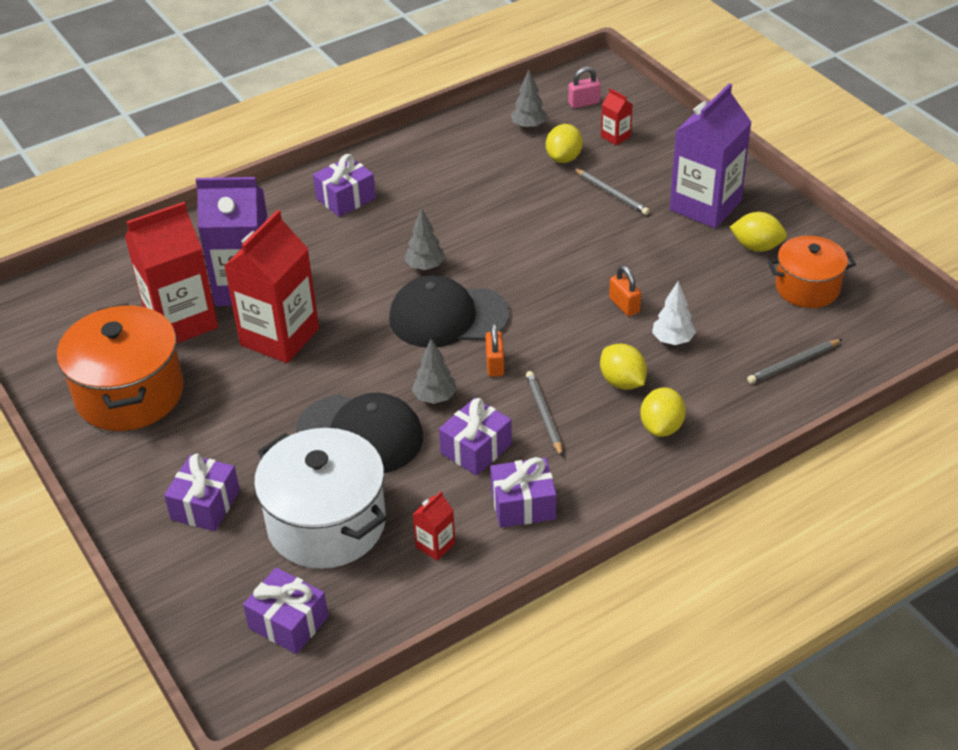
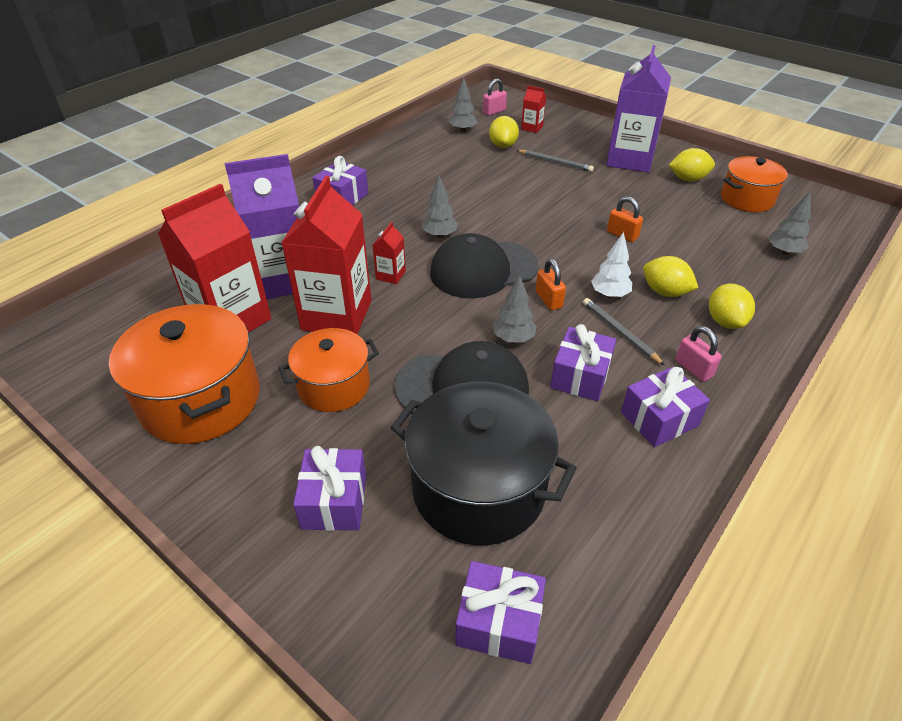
camera: 20 degrees left, 0 degrees up
(247, 407) = (334, 386): none -> orange pot
(326, 523) = (478, 488): white pot -> black pot
(435, 545) = (603, 482): red carton -> red carton (390, 275)
(591, 466) = (693, 368): none -> pink padlock
(672, 340) = (679, 253): white tree -> white tree (609, 294)
(793, 363) = (783, 252): grey pencil -> grey tree

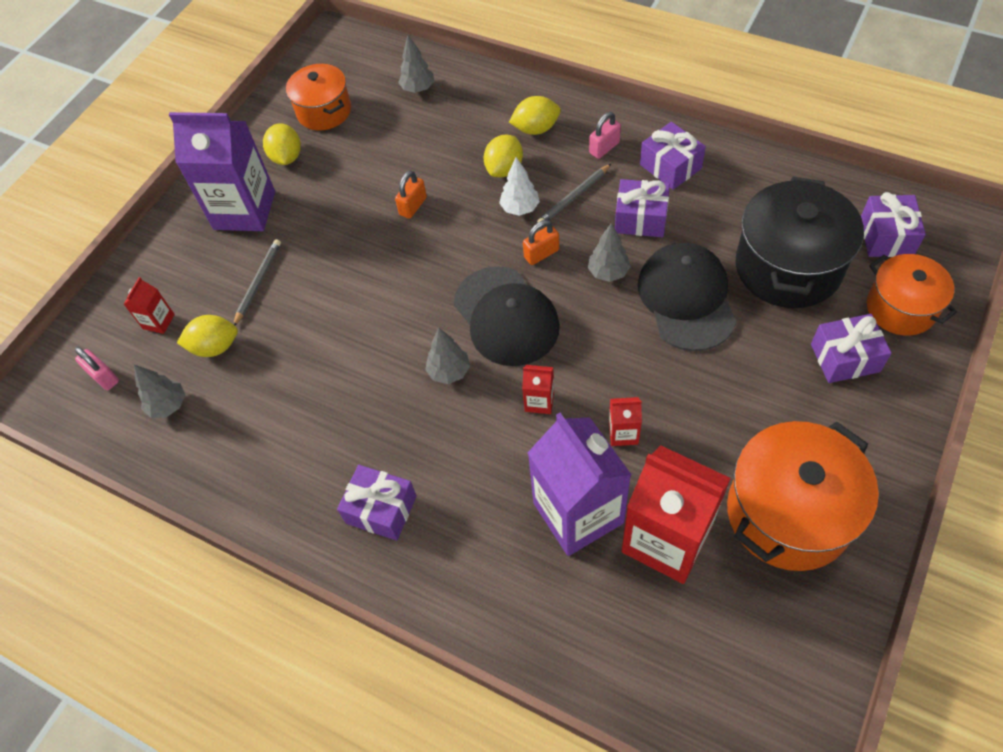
camera: 95 degrees left, 15 degrees up
(334, 386) = (724, 400): orange pot -> orange pot (901, 308)
(337, 315) = (623, 433): red carton -> red carton, size x0.43

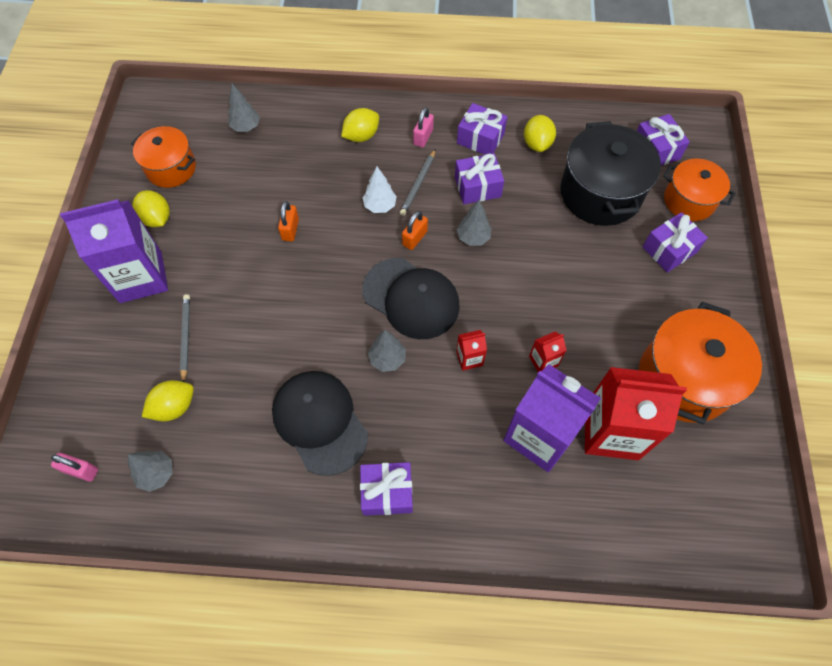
camera: 30 degrees left, 5 degrees up
(158, 321) = (109, 402): red carton -> none
(504, 169) = (352, 176): yellow lemon -> yellow lemon (537, 144)
(686, 298) = (540, 240): black cap -> black cap (320, 422)

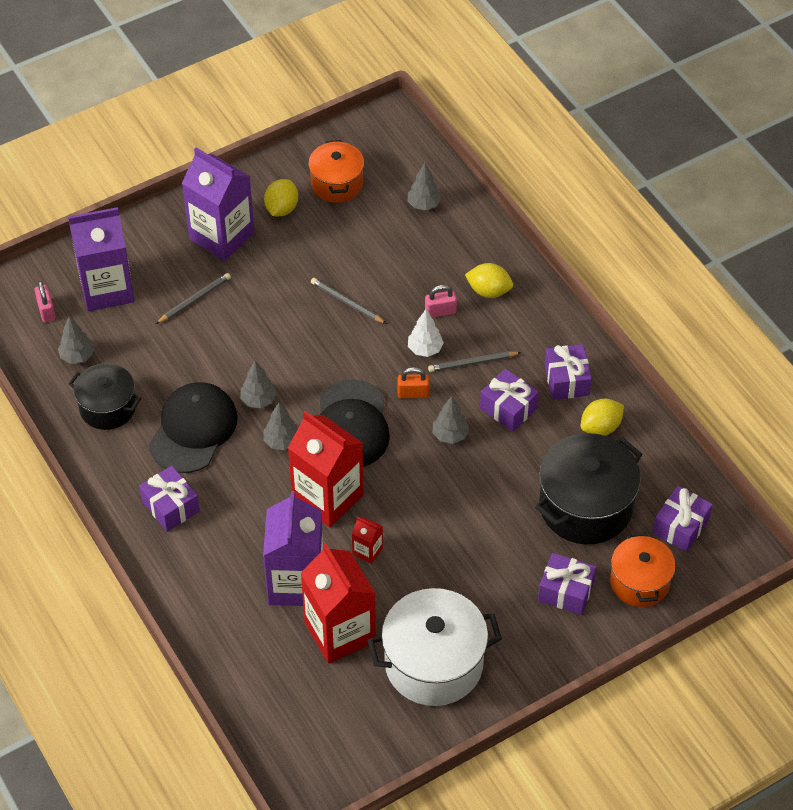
camera: 55 degrees right, 10 degrees down
(107, 401) = (107, 289): none -> purple carton
(174, 407) = (134, 331): yellow lemon -> none
(236, 481) = (108, 407): none -> black pot
(290, 229) = (347, 302): orange padlock -> grey pencil
(331, 351) = (258, 400): none -> grey tree
(423, 137) = (528, 336): pink padlock -> pink padlock (440, 311)
(469, 358) = (327, 497): red carton -> red carton, size x2.33
(684, 379) = (434, 663): orange pot -> white pot

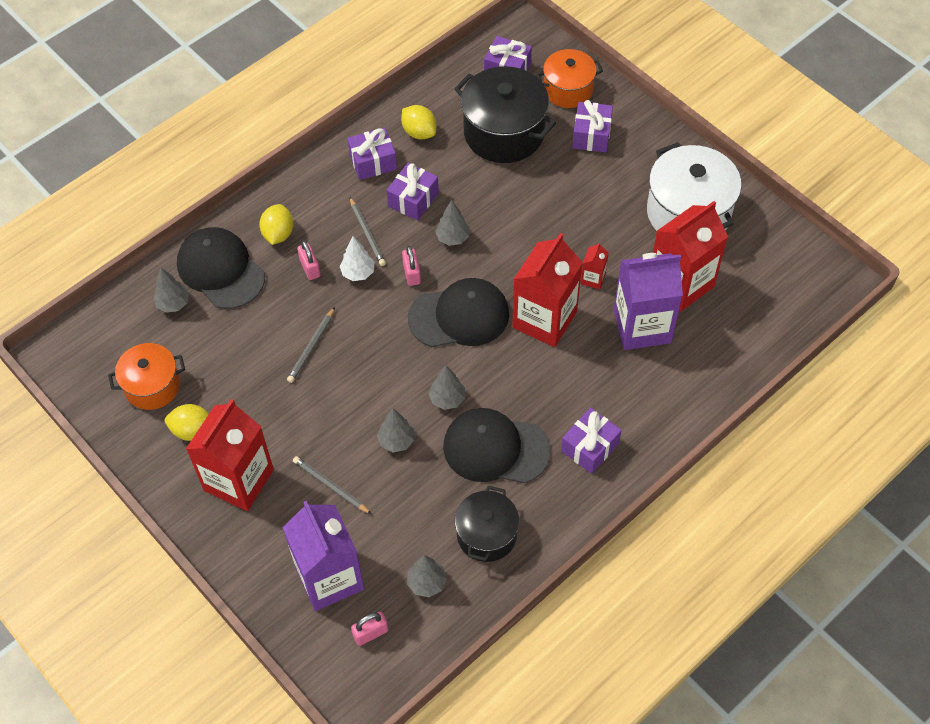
camera: 100 degrees left, 5 degrees up
(222, 236) = (239, 480): purple carton -> red carton
(282, 441) = (491, 369): grey tree -> grey tree (396, 441)
(413, 393) = (411, 274): orange padlock -> pink padlock
(454, 242) = (221, 270): none -> black cap

